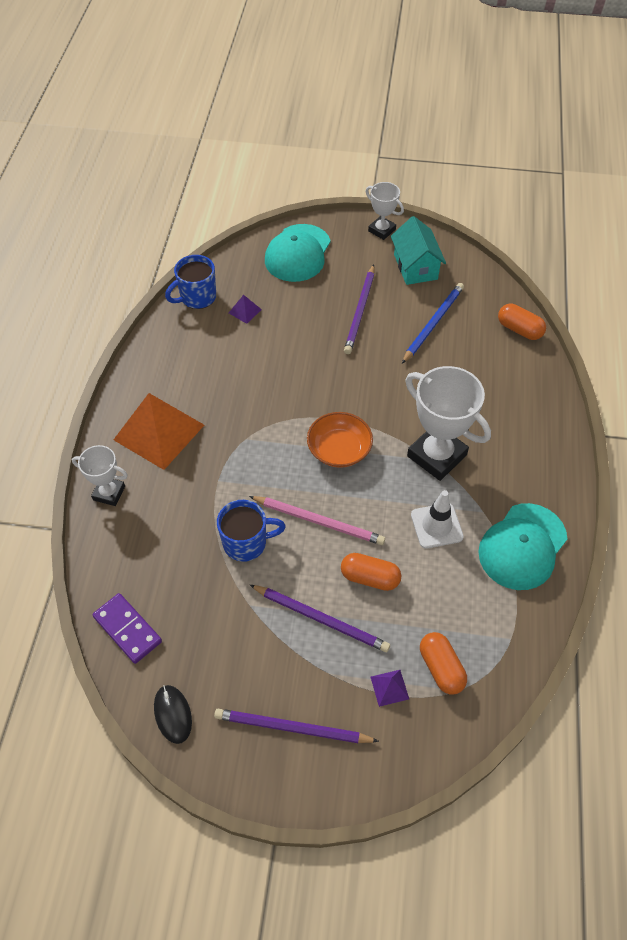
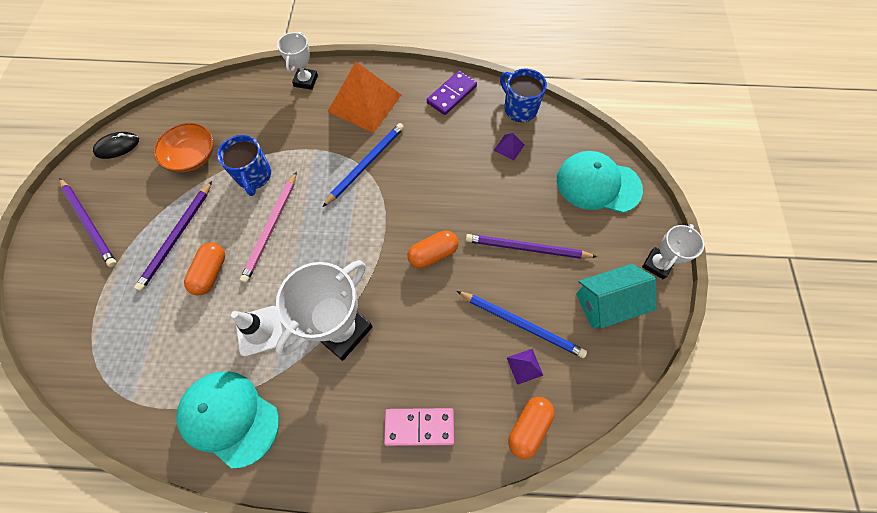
camera: 85 degrees right, 10 degrees up
(127, 629) = (188, 110): purple domino -> purple domino (451, 94)
(246, 432) = (366, 164): none -> blue pencil
(292, 728) = (89, 223): purple pencil -> purple pencil turned 135 degrees clockwise
(339, 449) = (348, 239): orange bowl -> orange bowl (192, 156)
(389, 687) = (106, 293): purple pyramid -> purple pyramid (524, 366)
(441, 668) = (115, 336): orange capsule -> orange capsule (433, 254)
(523, 400) = (419, 427): none -> pink domino

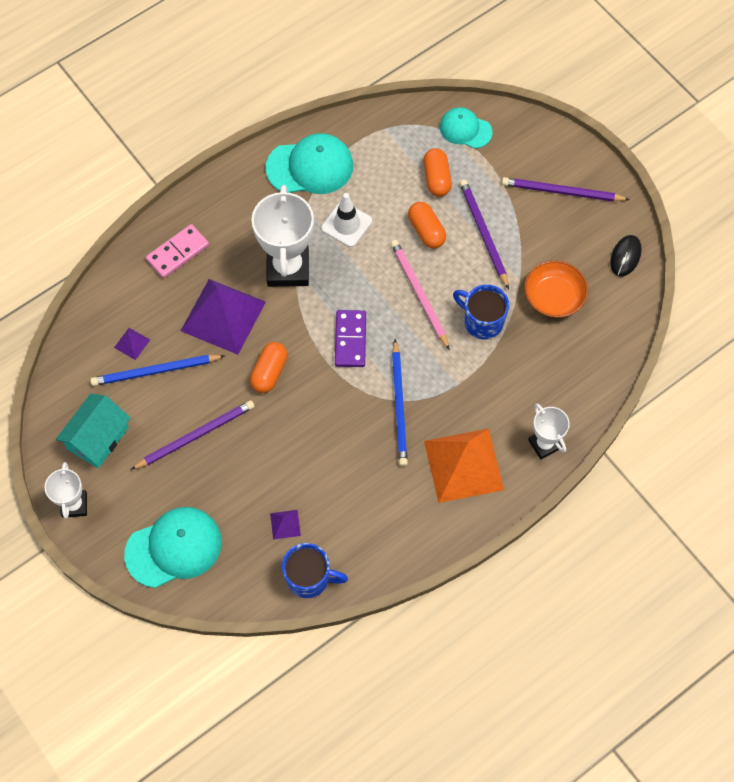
camera: 140 degrees right, 0 degrees up
(78, 339) = (465, 129): none -> turquoise cap
(430, 329) = (223, 316): none -> purple pyramid
(451, 94) = (390, 542): purple domino -> purple domino (350, 340)
(528, 427) = (101, 306): orange capsule -> orange capsule (436, 179)

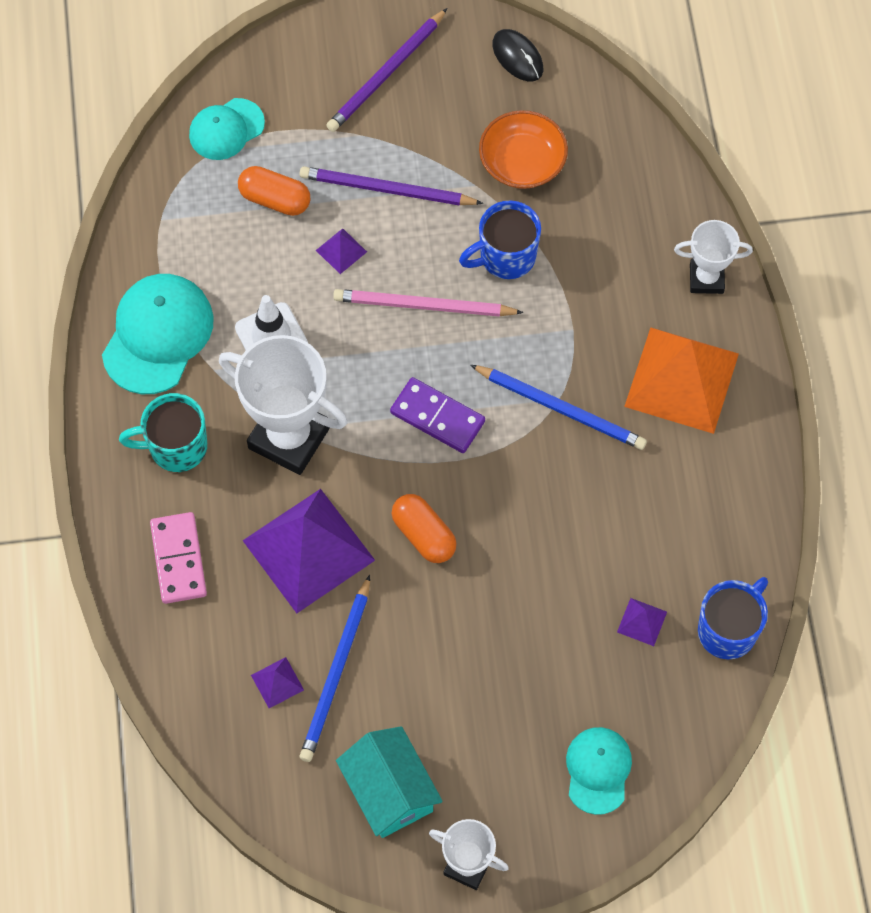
camera: 60 degrees left, 0 degrees up
(174, 548) = (598, 770): turquoise cap -> turquoise cap, size x0.62
(196, 436) = (459, 668): purple pencil -> none
(246, 214) = (176, 447): none -> turquoise mug
(426, 231) = (341, 251): orange capsule -> purple pyramid

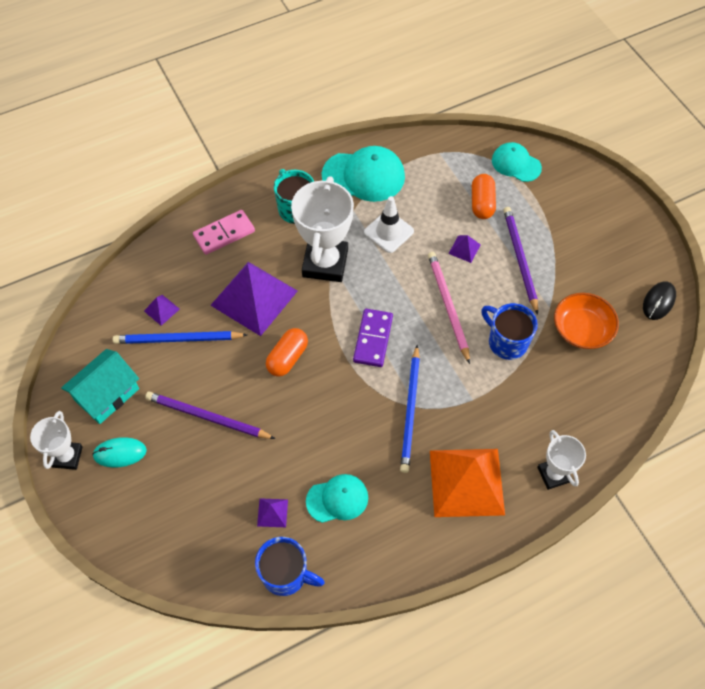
camera: 70 degrees right, 5 degrees down
(386, 74) = (602, 232): purple pencil -> purple pencil (207, 417)
(488, 794) = (120, 453): none -> turquoise mouse
(598, 770) = (155, 517): turquoise cap -> turquoise cap (337, 499)

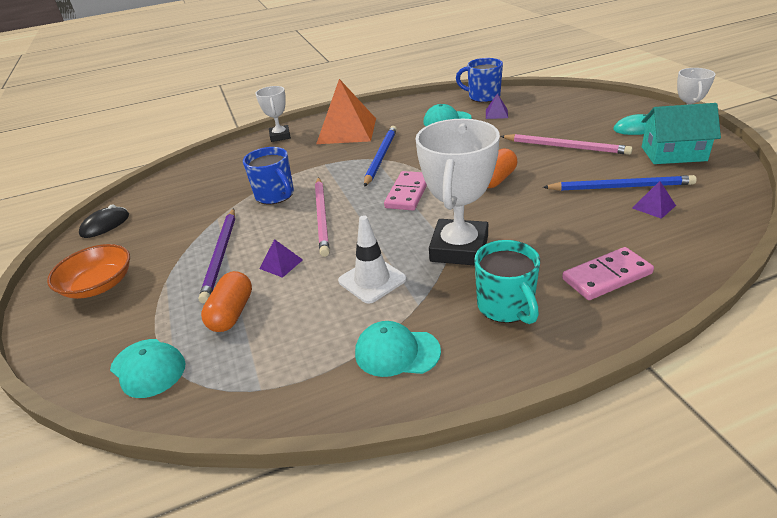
camera: 170 degrees left, 25 degrees down
(107, 394) = (673, 154): turquoise house -> turquoise house turned 45 degrees clockwise
(207, 417) = (566, 147): purple pencil -> pink pencil
(254, 298) = (544, 218): purple pyramid -> none
(364, 176) = (397, 352): turquoise cap -> turquoise cap, size x0.62
(373, 339) = (407, 193): purple domino -> pink domino
(581, 329) = (197, 205): orange bowl -> orange bowl (99, 285)

